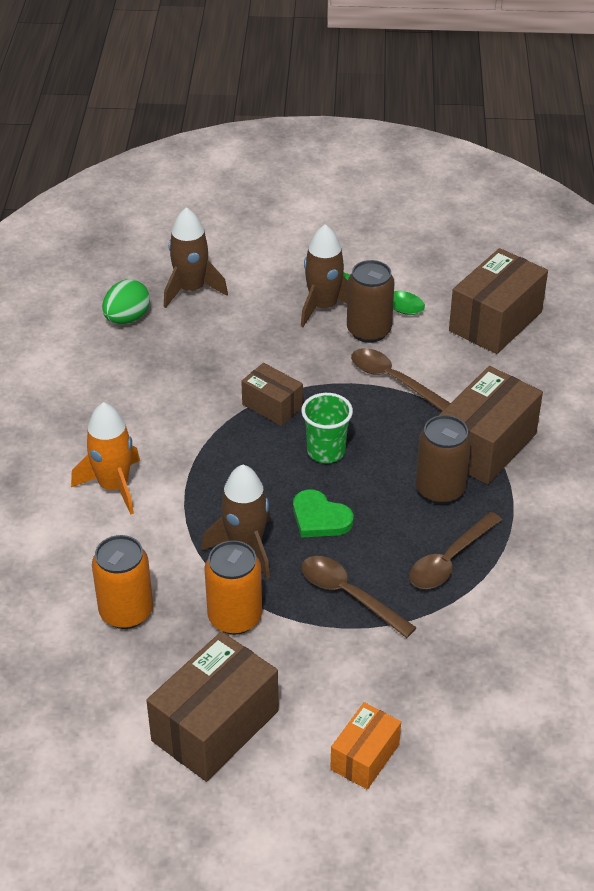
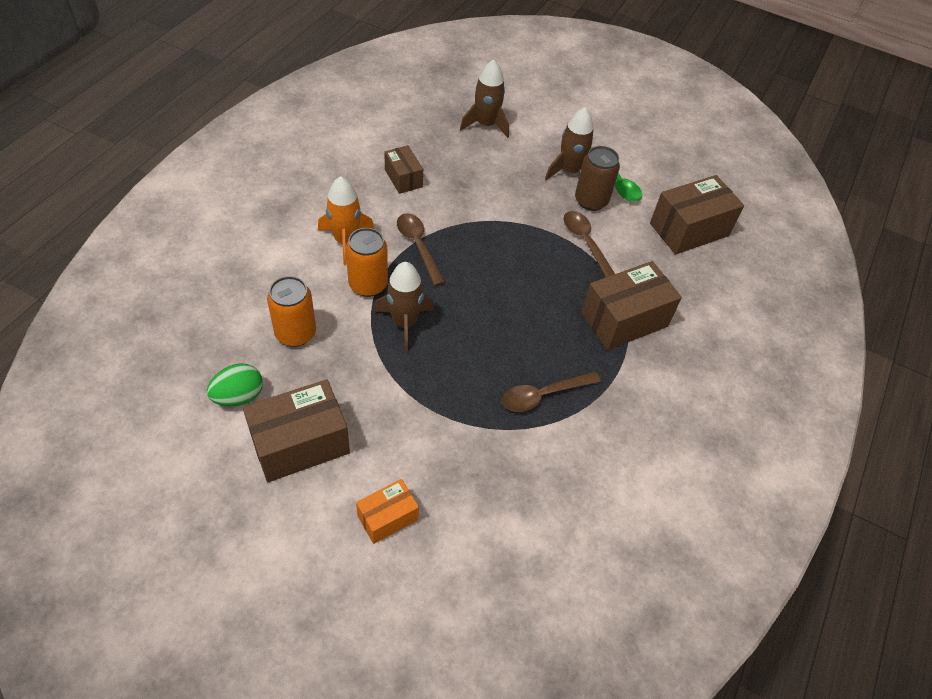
camera: 20 degrees right, 10 degrees up
(127, 318) = (430, 128): green egg -> green egg (239, 396)
(235, 617) = (365, 370): orange can -> orange can (368, 284)
(272, 406) = (488, 228): brown box -> brown box (403, 178)
(320, 518) = (470, 323): green heart -> none
(326, 451) = (505, 276): green cup -> none
(349, 595) = (454, 389): brown spoon -> brown spoon (418, 246)
(440, 490) = (569, 339): brown can -> none

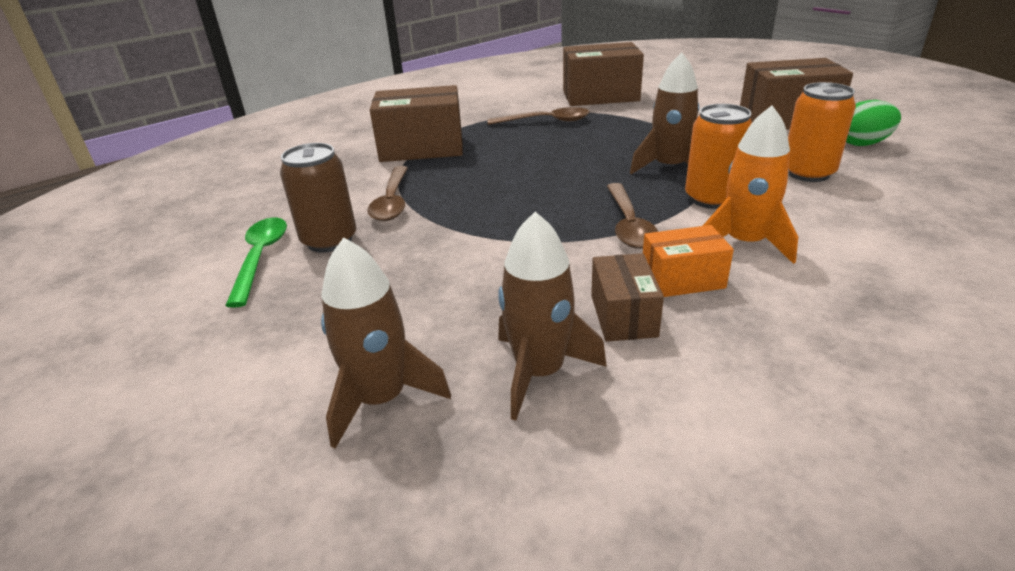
camera: 150 degrees left, 20 degrees down
(387, 517) = (707, 92): orange box -> orange box (682, 279)
(569, 171) = (312, 282): brown rocket -> brown rocket (540, 372)
(689, 229) = (247, 198): brown box -> brown box (600, 96)

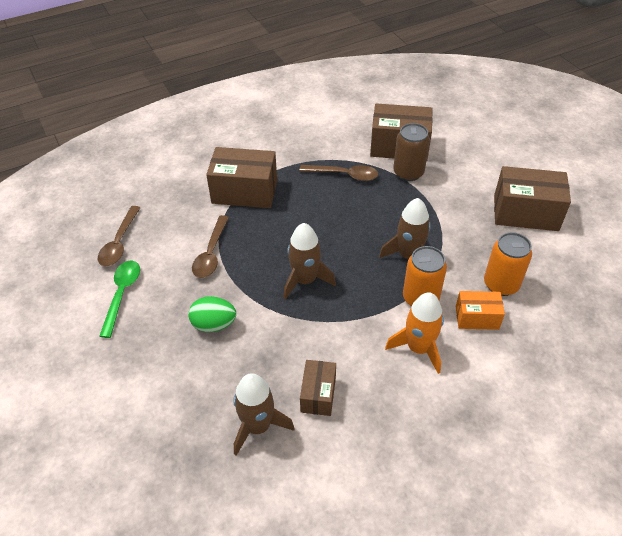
camera: 10 degrees right, 15 degrees up
(329, 240) = (165, 287): brown can -> brown can (408, 173)
(382, 399) = (173, 426): brown rocket -> brown rocket (305, 280)
(629, 225) = (355, 313): brown spoon -> brown spoon (119, 243)
(682, 279) = (365, 372): orange box -> orange box (477, 318)
(862, 144) = (561, 258): green egg -> green egg (214, 324)

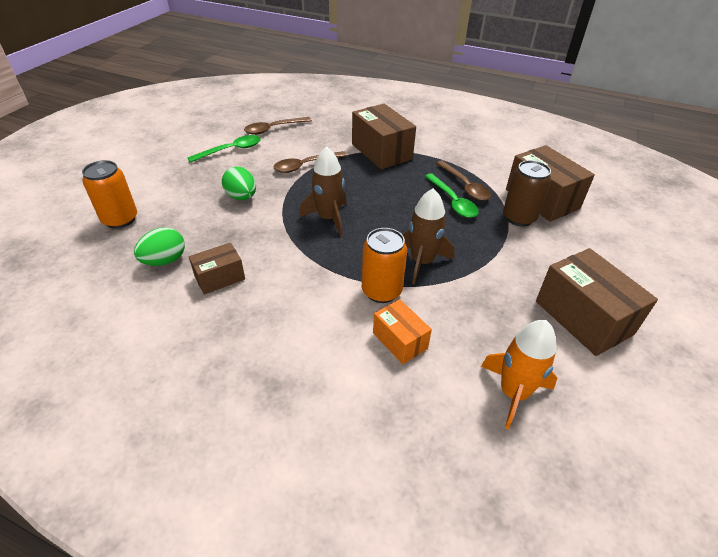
camera: 50 degrees right, 5 degrees down
(258, 426) = (165, 261): brown rocket -> green egg
(356, 194) = (452, 201): none -> green spoon
(418, 348) = (322, 315): orange rocket -> orange rocket (513, 393)
(501, 284) = (462, 340): orange can -> orange can (120, 219)

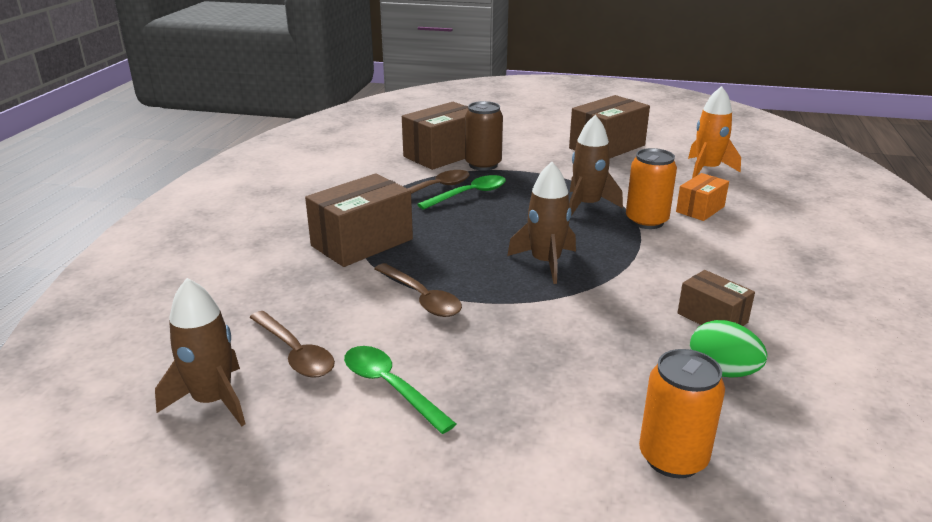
camera: 100 degrees left, 15 degrees down
(241, 197) = (535, 340): green egg -> none
(250, 112) = (213, 401): none -> brown rocket

